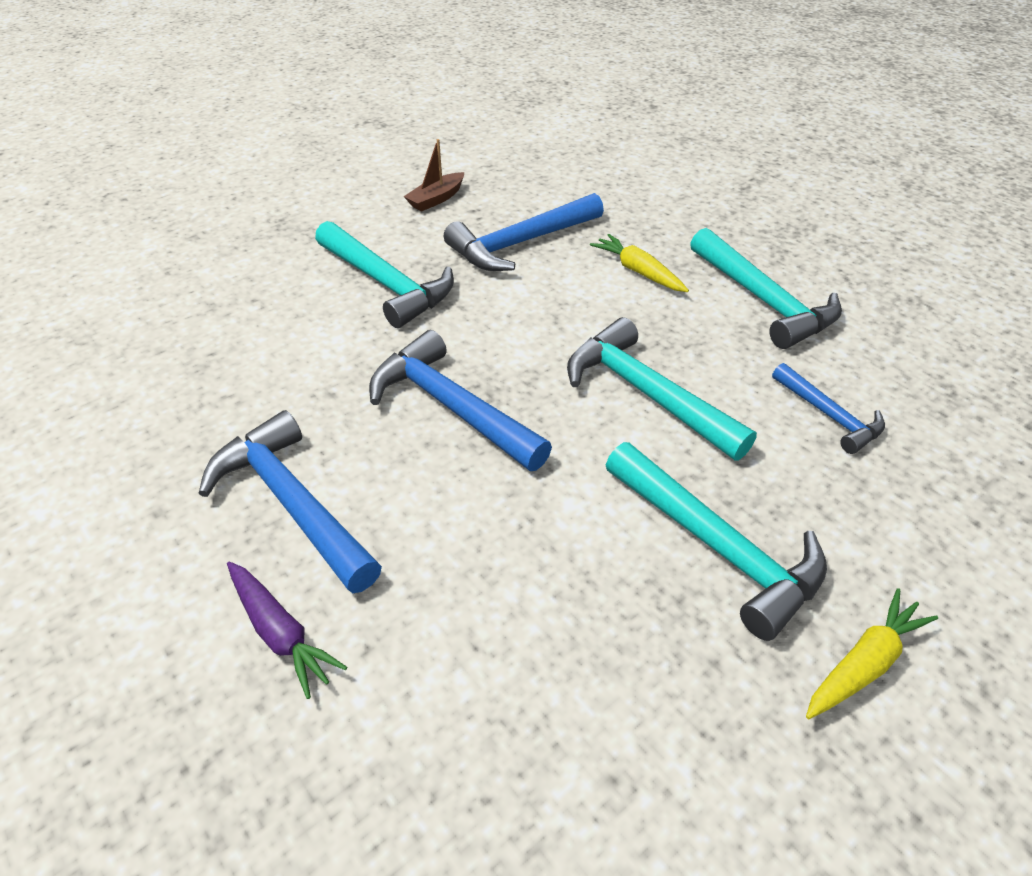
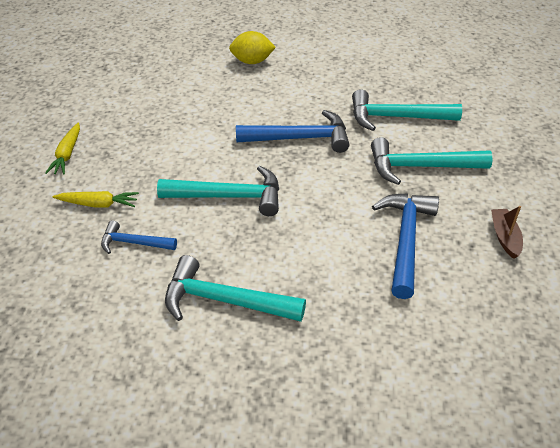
camera: 135 degrees right, 0 degrees up
(280, 633) = (252, 61): purple carrot -> yellow lemon
(292, 502) = (302, 82): blue hammer -> none
(638, 271) = (317, 269): yellow carrot -> yellow carrot (98, 204)
(718, 547) = (143, 157): turquoise hammer -> turquoise hammer (396, 117)

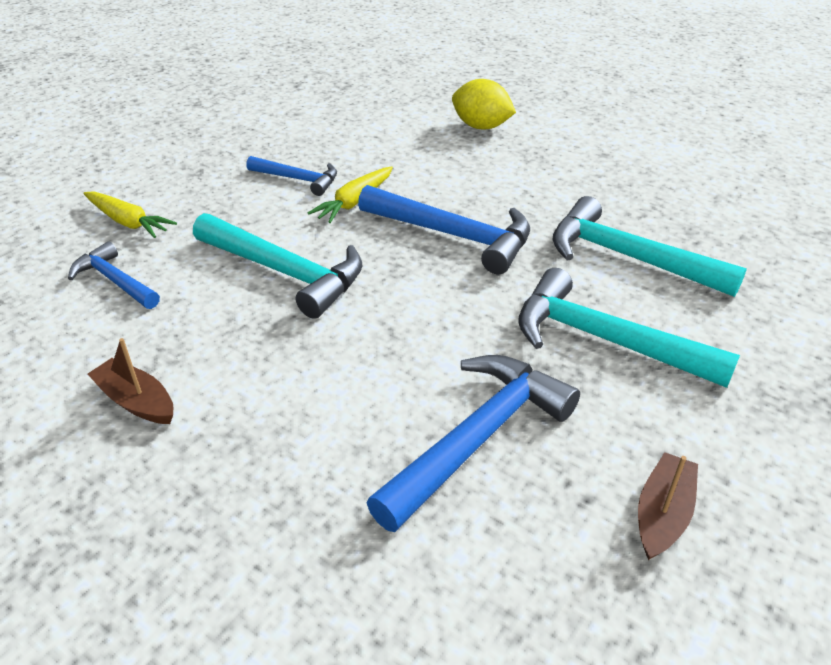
camera: 30 degrees right, 5 degrees down
(67, 154) = (157, 158): yellow carrot -> yellow carrot (354, 202)
(177, 136) = (298, 179): none -> blue hammer
(224, 300) = (136, 401): turquoise hammer -> brown boat

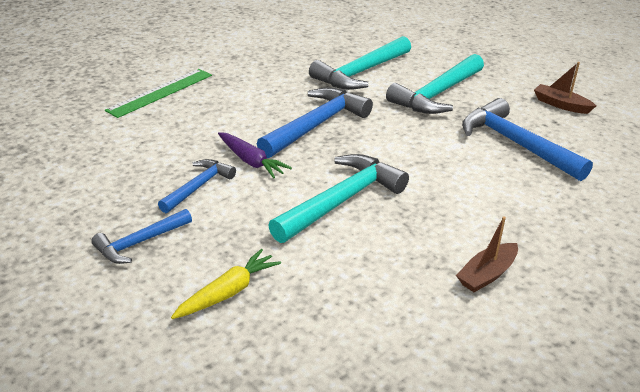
camera: 80 degrees left, 5 degrees down
(115, 281) = (329, 295): blue hammer -> blue hammer (139, 243)
(354, 202) = (251, 161): yellow carrot -> purple carrot
(481, 127) = (160, 92): yellow lemon -> green ruler

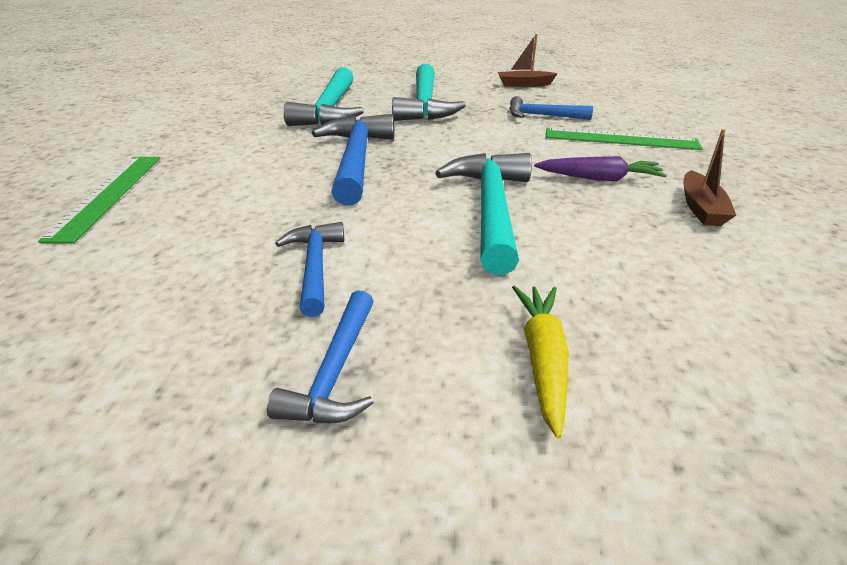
camera: 40 degrees left, 0 degrees up
(251, 161) = (339, 215): purple carrot -> purple carrot (599, 178)
(515, 144) = (542, 116): blue hammer -> blue hammer, size x0.58
(541, 194) = (620, 139): none -> green ruler

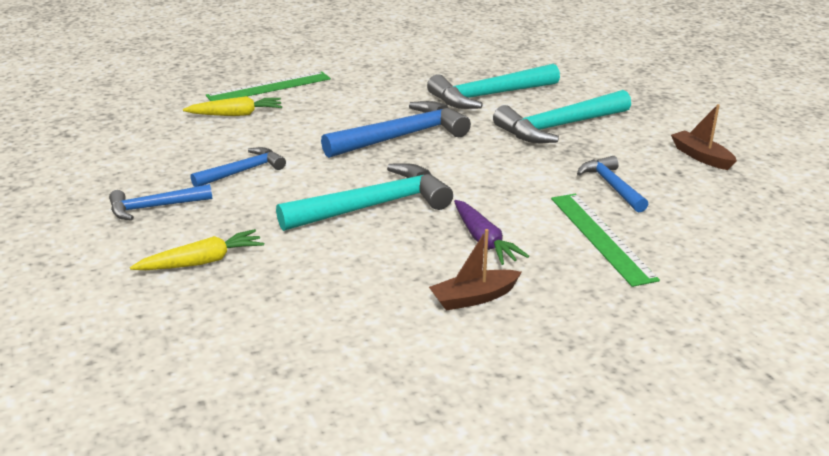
camera: 60 degrees right, 5 degrees down
(143, 234) = (236, 114): none -> yellow carrot

